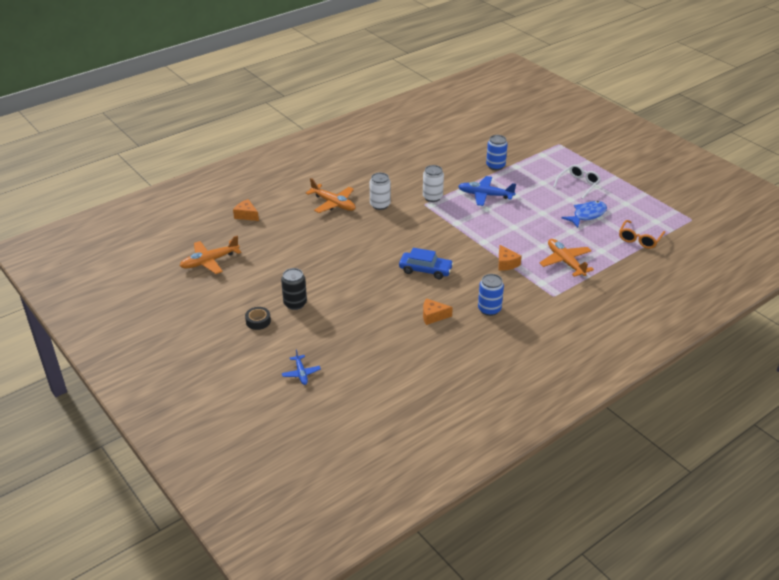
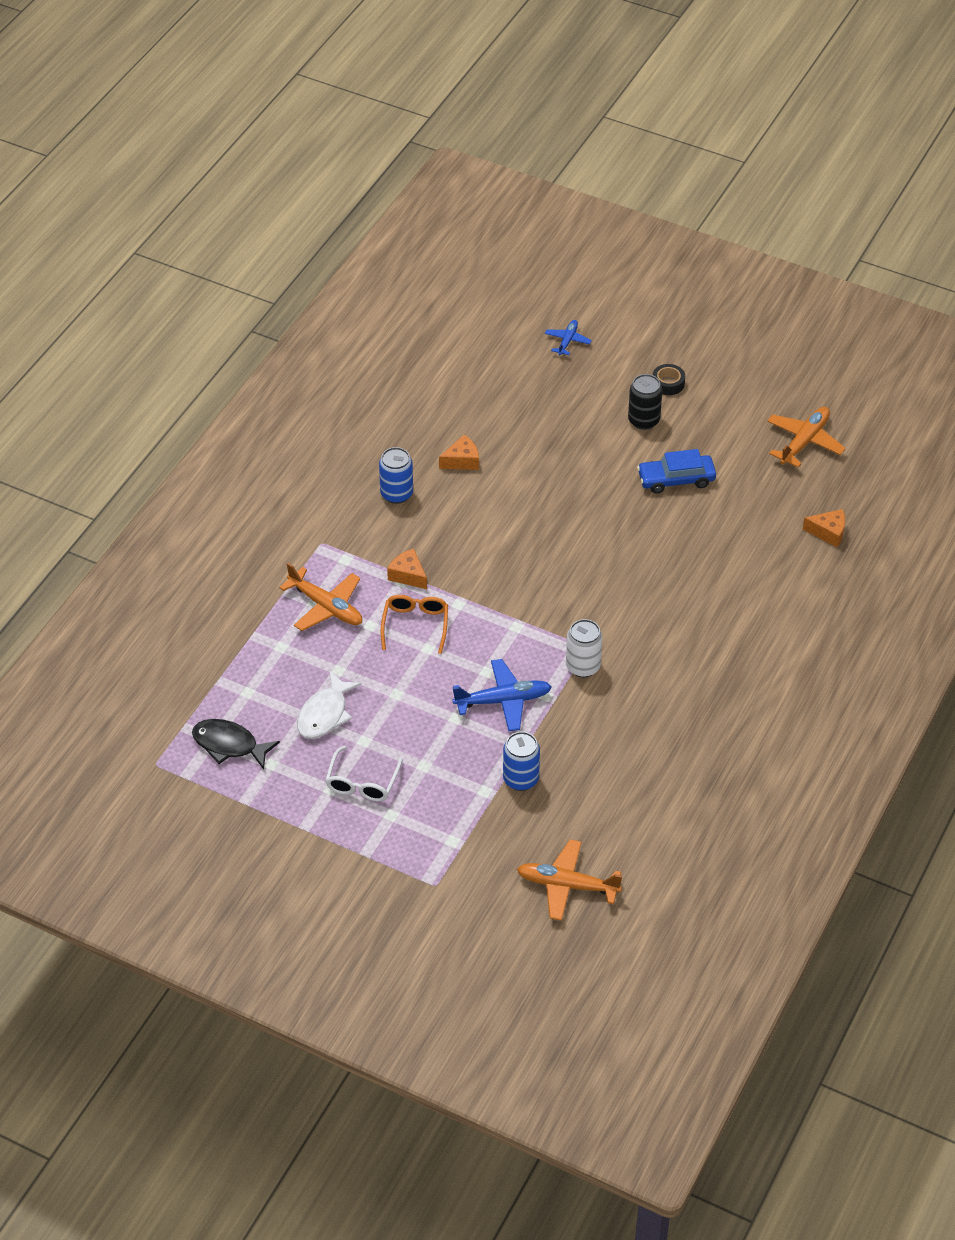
camera: 155 degrees right, 10 degrees up
(301, 373) = (567, 341): blue plane -> blue plane turned 60 degrees clockwise
(333, 204) = (722, 599): orange plane -> orange plane (567, 885)
(380, 205) = (652, 621): white can -> none
(425, 270) = (512, 526): blue car -> blue car (676, 479)
(587, 215) = (325, 714): blue fish -> white fish
(639, 239) = (230, 690): orange glasses -> orange glasses (415, 625)
(647, 216) = (229, 745): none -> black fish

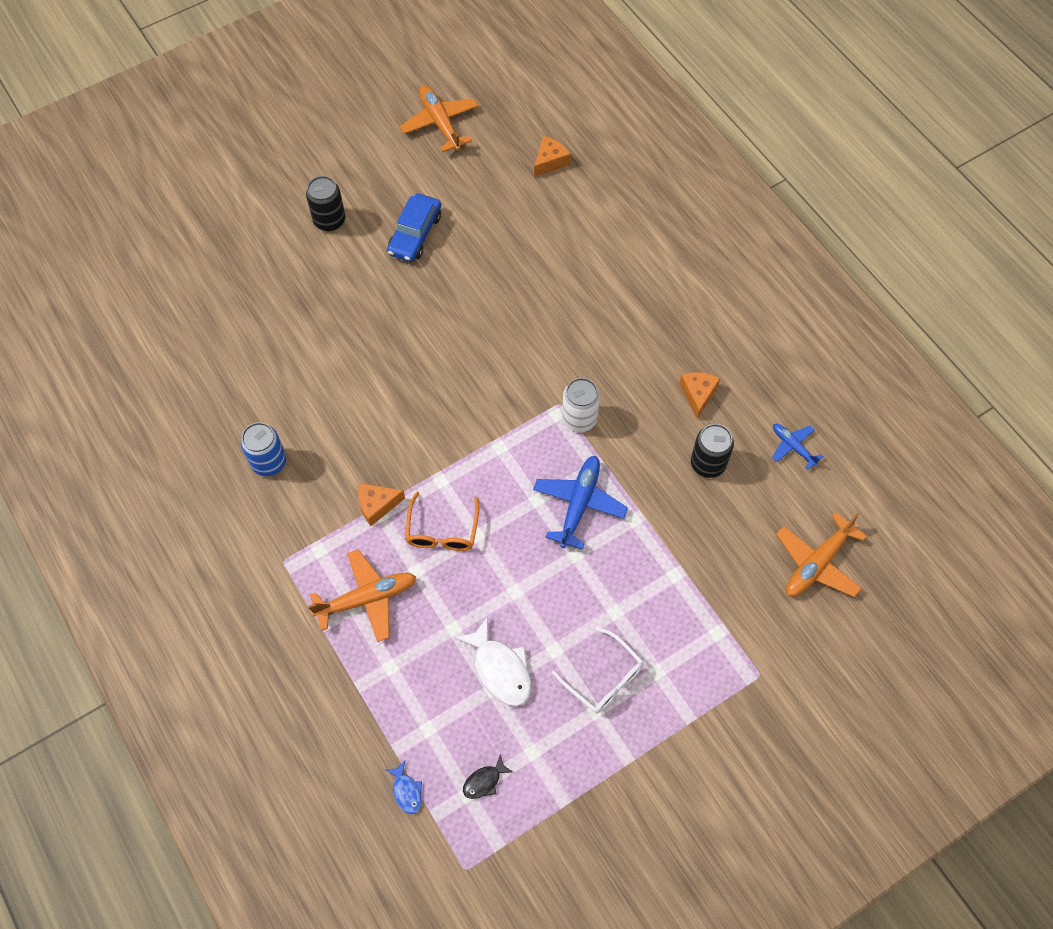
camera: 60 degrees left, 15 degrees up
(192, 702) = (406, 791): none -> blue fish
(229, 745) = (484, 781): black fish -> black fish, size x0.53
(415, 625) = (442, 531): orange glasses -> orange glasses turned 120 degrees counterclockwise
(462, 461) = (269, 386): orange cheese -> orange cheese (698, 394)
(521, 779) = (677, 537): blue can -> none
(567, 341) = (189, 226): blue plane -> blue plane (793, 446)
(606, 771) = (708, 464): none -> black can
(668, 383) = (301, 180): black tape -> none

